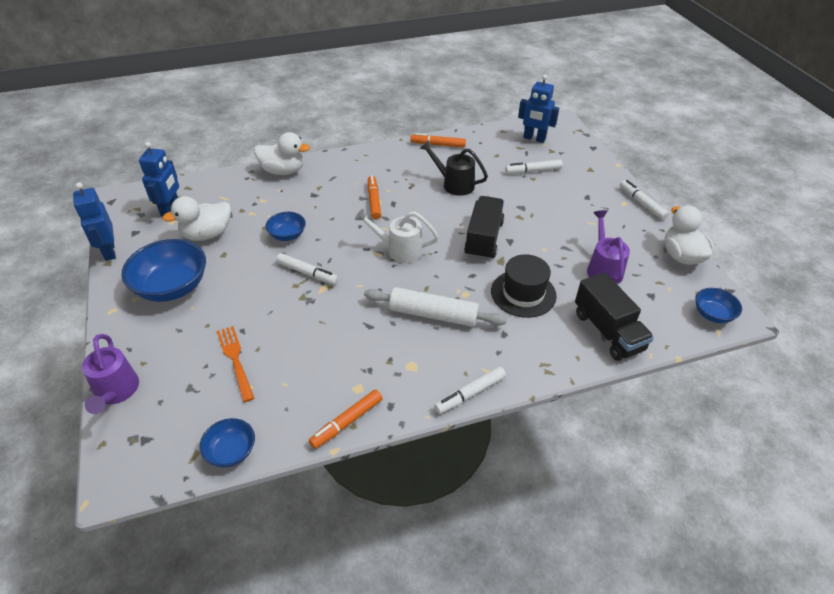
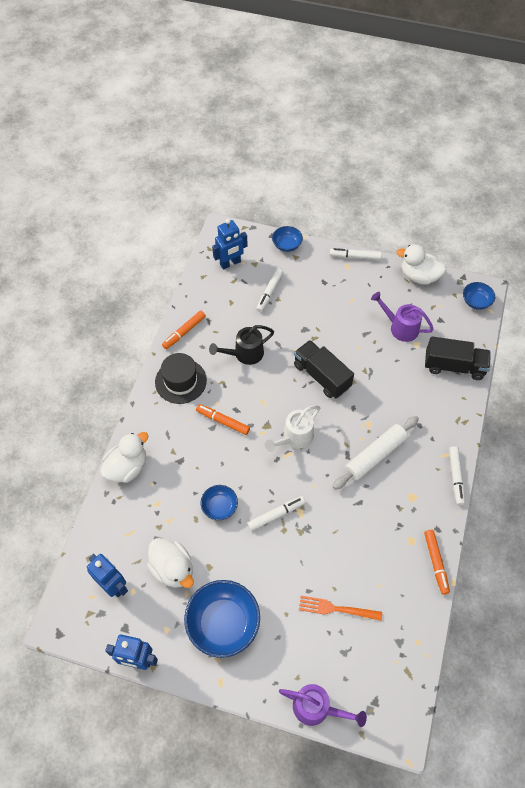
camera: 55 degrees left, 15 degrees up
(207, 234) = (173, 569): white duck -> white duck turned 45 degrees counterclockwise
(231, 451) = (418, 647): blue bowl -> blue bowl (287, 245)
(523, 293) = (391, 389): black hat -> black hat (180, 381)

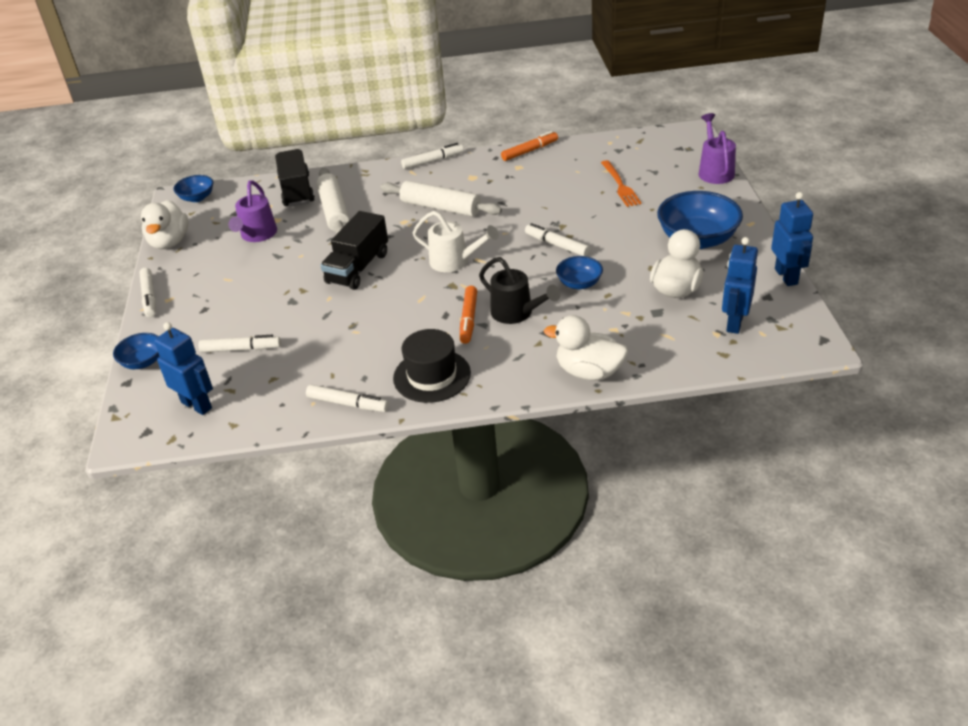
camera: 110 degrees left, 20 degrees down
(184, 332) = (348, 404): orange marker -> white marker
(244, 354) = (357, 336): black watering can -> black watering can (517, 313)
(409, 383) = (334, 211): none -> white rolling pin

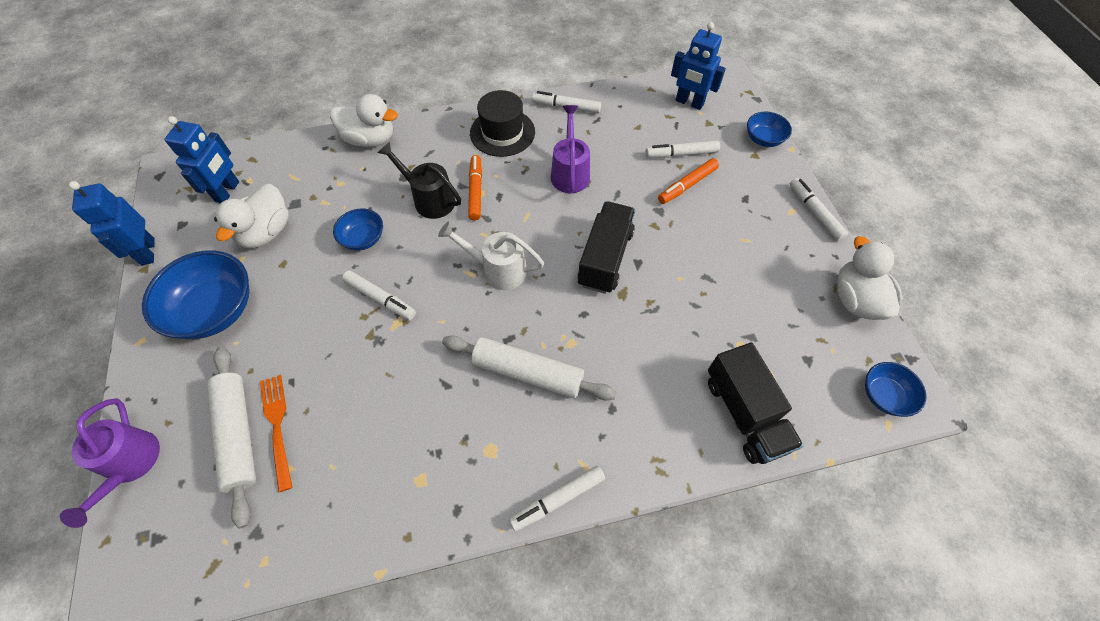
camera: 170 degrees right, 20 degrees up
(257, 235) = (751, 313): purple watering can -> purple watering can (570, 172)
(334, 211) = (670, 364): white rolling pin -> white rolling pin (238, 435)
(530, 151) = (400, 531): orange marker -> orange marker (687, 185)

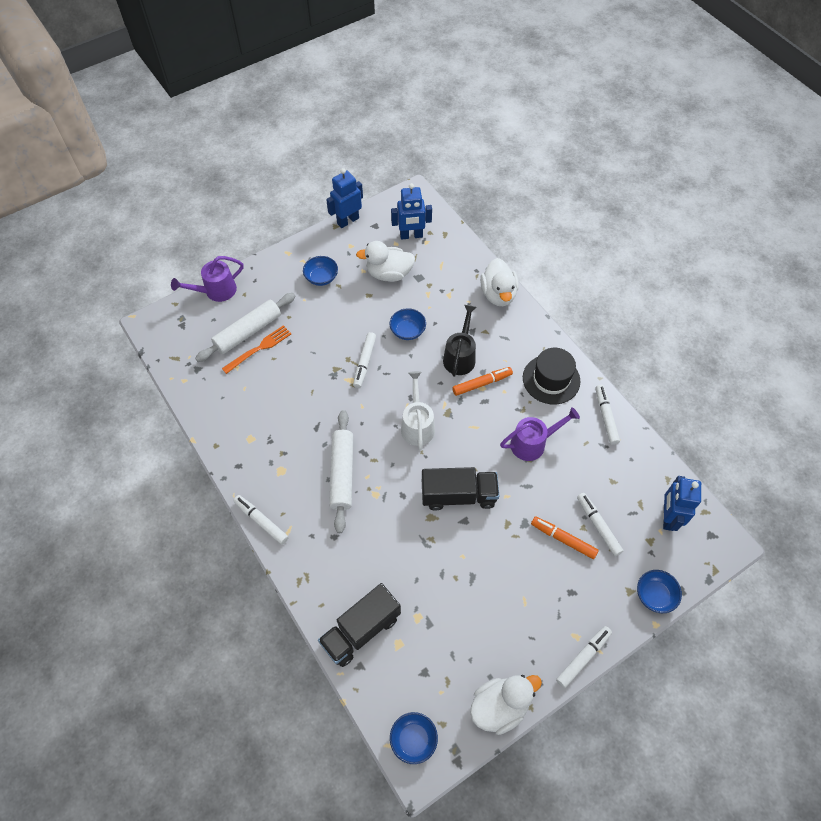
camera: 70 degrees right, 0 degrees up
(215, 310) = (321, 278): blue bowl -> blue bowl, size x0.54

